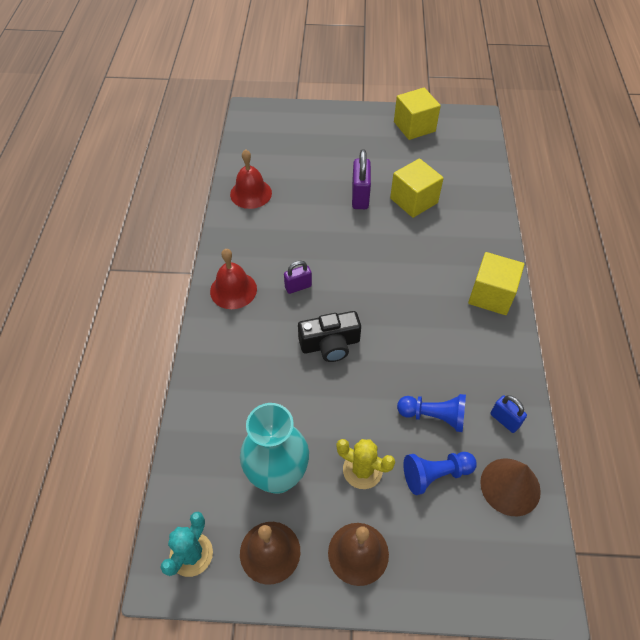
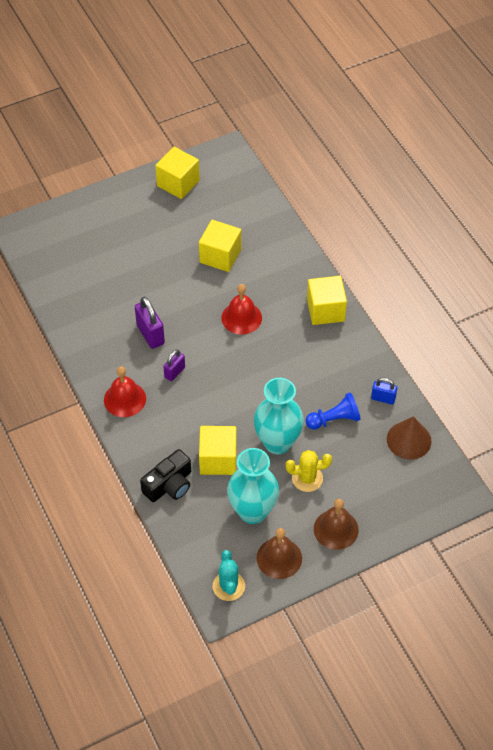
camera: 30 degrees left, 0 degrees up
(251, 193) = (78, 311): red bell -> red bell (241, 317)
(280, 396) = (218, 459): none -> yellow cube
(330, 344) = (229, 405): black camera -> black camera (169, 485)
(355, 410) = (277, 442): none -> turquoise vase
(360, 197) = (174, 272): purple padlock -> purple padlock (150, 334)
(435, 474) = (357, 457): blue pawn -> none

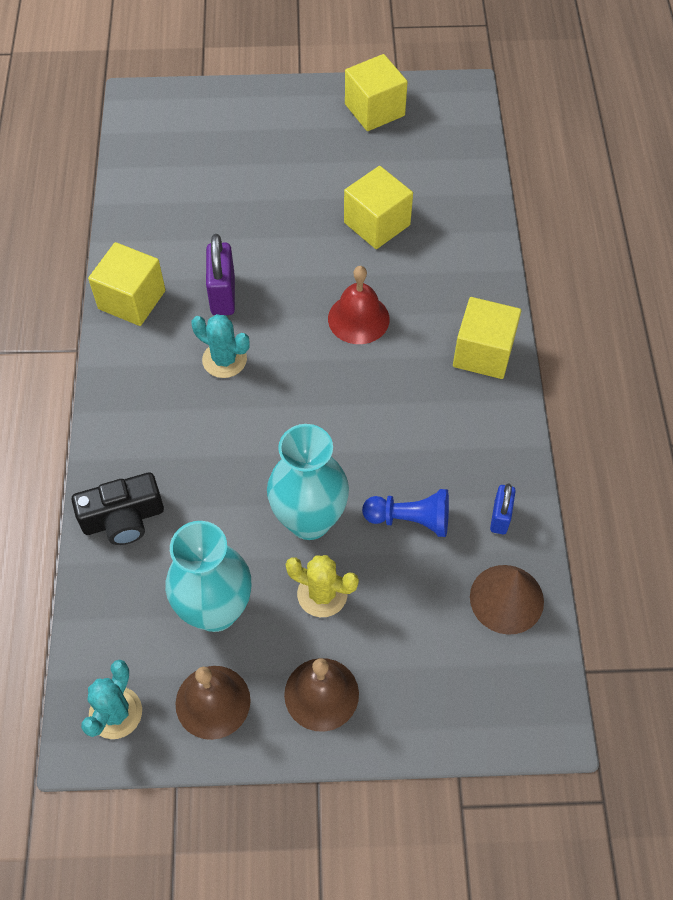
camera: 25 degrees right, 5 degrees up
(125, 399) = (137, 370): red bell -> none
(174, 372) = (224, 360): purple padlock -> turquoise cactus
(218, 459) = (211, 510): yellow cube -> yellow cube (132, 300)
(383, 398) = (500, 517): blue padlock -> blue padlock turned 60 degrees clockwise

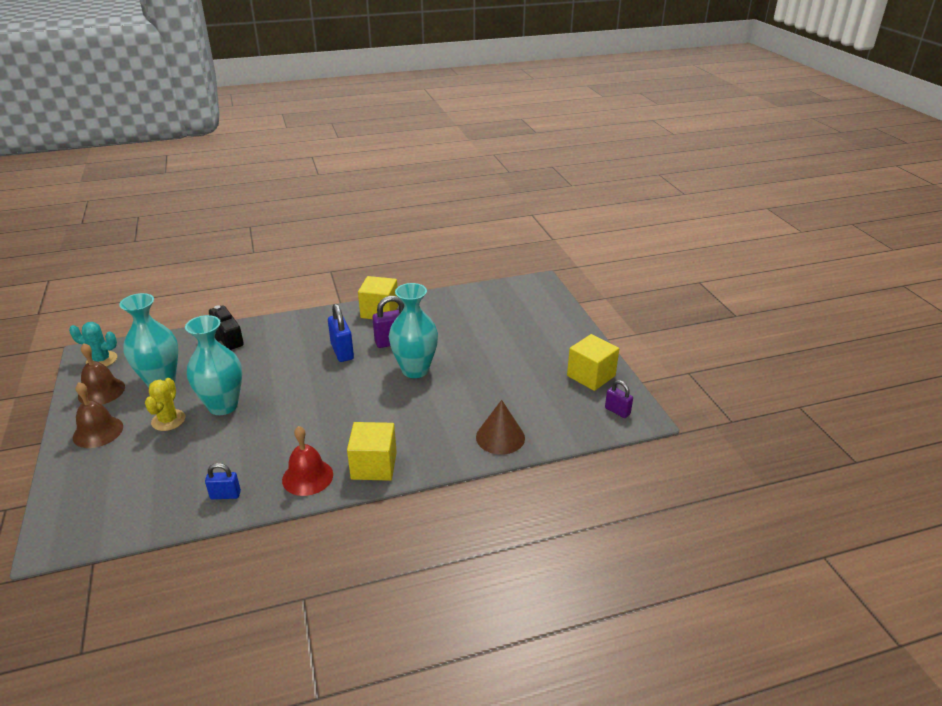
camera: 75 degrees right, 25 degrees down
(224, 360) = (342, 352): turquoise cactus -> blue padlock
(300, 280) = (415, 370): none -> turquoise vase
(358, 318) = (389, 400): red bell -> red bell (307, 477)
(377, 224) = (479, 394): yellow cube -> none
(410, 519) = (223, 450): blue pawn -> none
(447, 107) = (617, 411): none -> purple padlock
(506, 599) = (156, 508): brown cone -> brown cone (500, 437)

